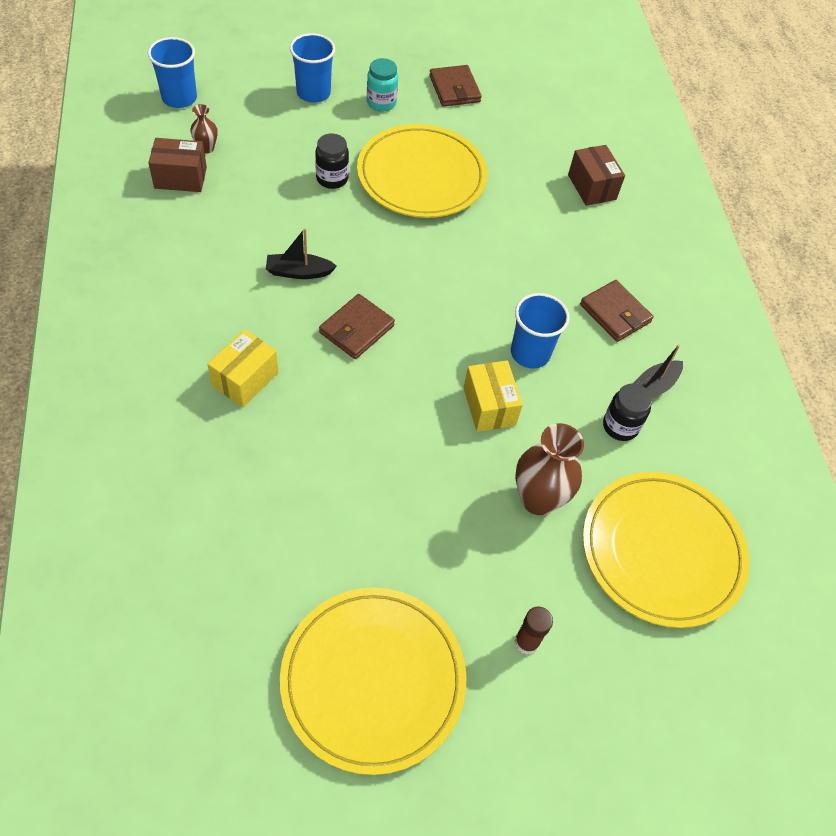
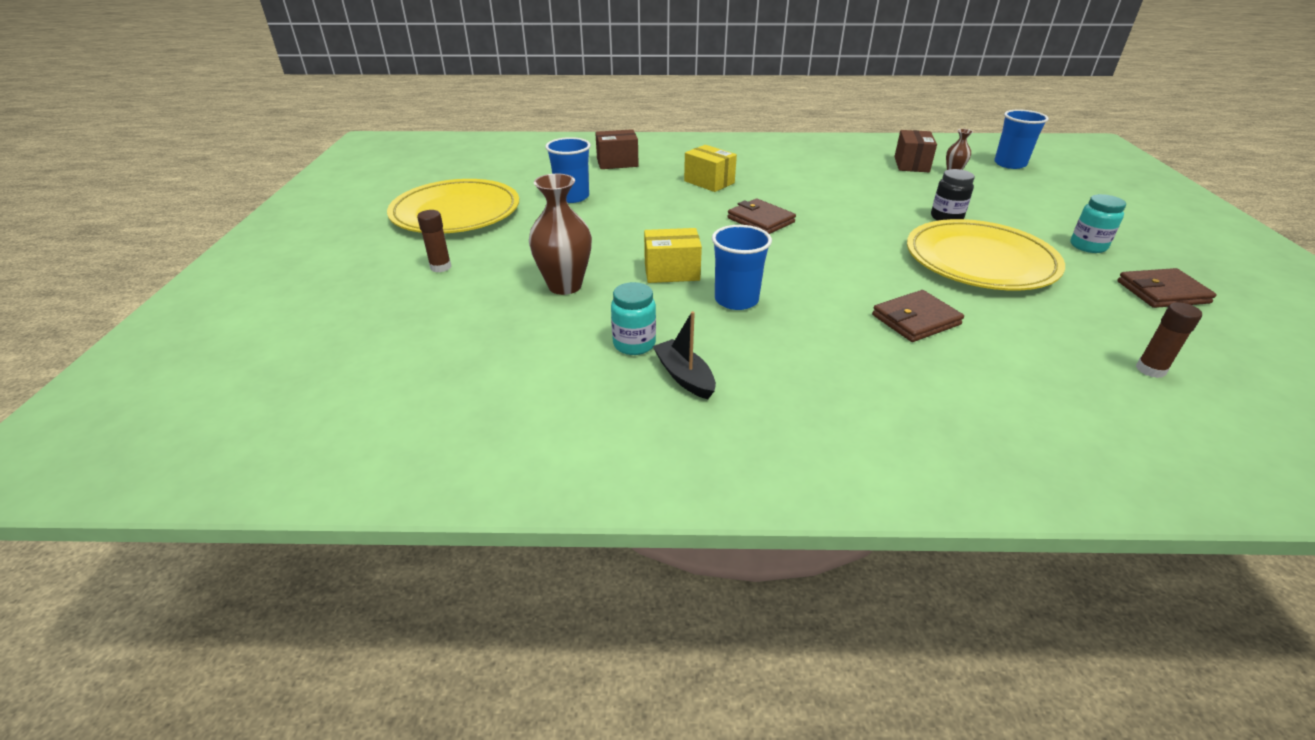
camera: 105 degrees right, 20 degrees down
(299, 272) = (821, 201): black boat -> none
(313, 93) = (1070, 214): blue cup -> blue cup (572, 197)
(562, 131) = (1150, 369): none -> brown glue stick
(592, 187) = (1040, 381): brown box -> brown box (617, 163)
(615, 313) = (801, 365): brown wallet -> brown wallet (915, 320)
(620, 426) = (634, 344): black jar -> turquoise jar
(662, 551) = (478, 347): yellow plate -> none

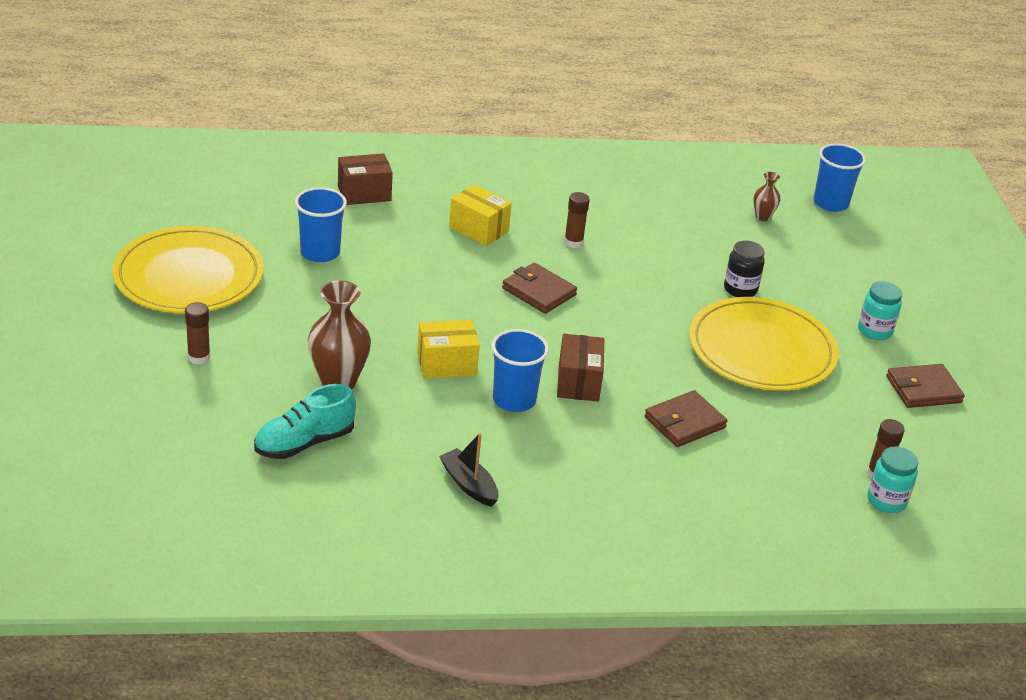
camera: 10 degrees left, 0 degrees up
(517, 336) = (304, 443): none -> turquoise shoe
(634, 344) = (419, 451): turquoise jar -> turquoise jar (886, 501)
(790, 189) = (573, 242): none -> brown glue stick
(911, 164) = (717, 202): brown box -> brown box (578, 382)

